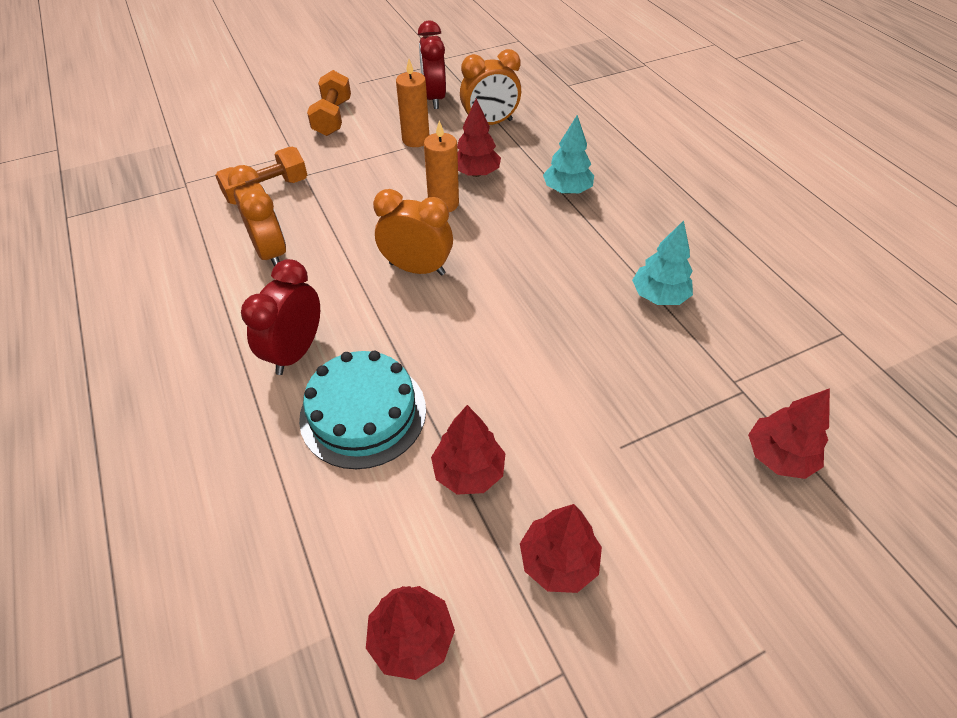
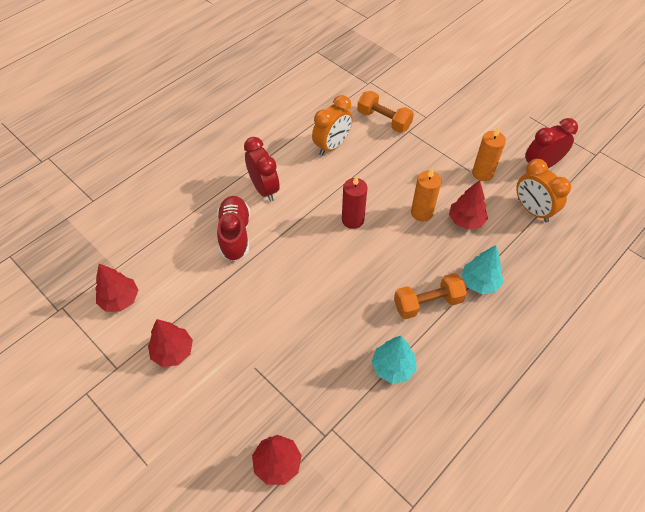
camera: 70 degrees right, 5 degrees up
(296, 352) = (264, 189): red clock -> red clock turned 60 degrees clockwise
(332, 117) = (477, 120): orange dumbbell -> orange dumbbell (427, 303)
(363, 413) = (235, 234): turquoise cake -> red shoe
(417, 269) = (352, 220): orange clock -> red candle
(468, 471) = (214, 294): red tree -> none

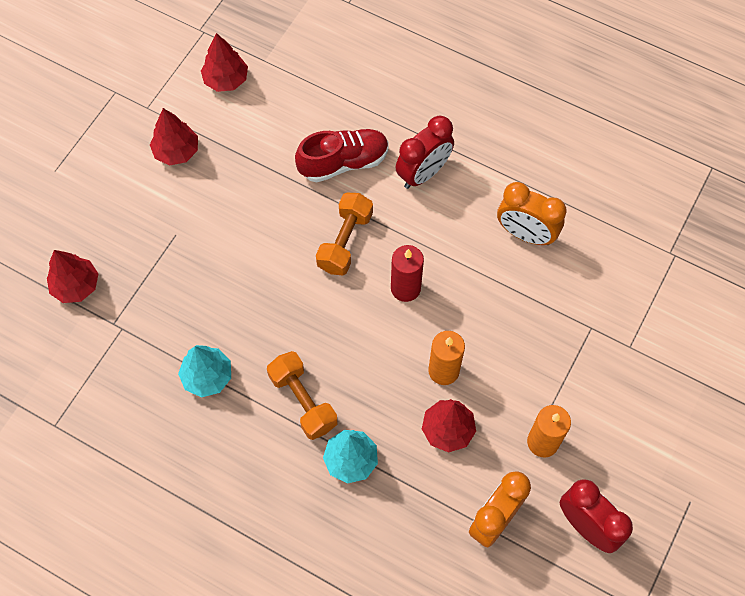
camera: 75 degrees right, 10 degrees up
(384, 120) = (600, 290): orange dumbbell -> orange dumbbell (345, 241)

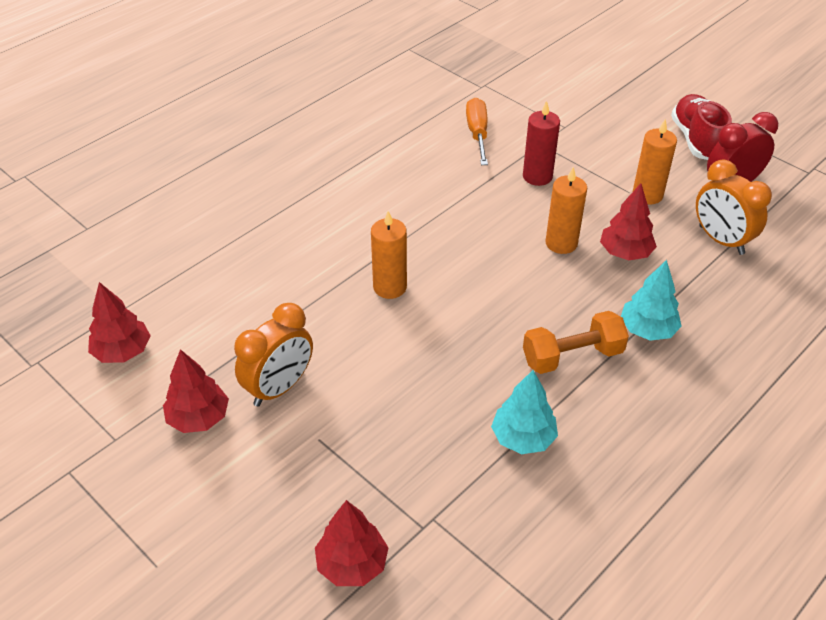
camera: 75 degrees left, 20 degrees down
(344, 162) = (291, 270): red shoe -> red shoe (697, 140)
(345, 241) = (390, 287): orange dumbbell -> orange candle
(405, 288) = (462, 252): red candle -> red candle (537, 176)
(423, 173) = (334, 214): red clock -> none
(525, 234) = (431, 162): orange clock -> orange clock (279, 388)
(586, 265) = (477, 133): none -> orange screwdriver

